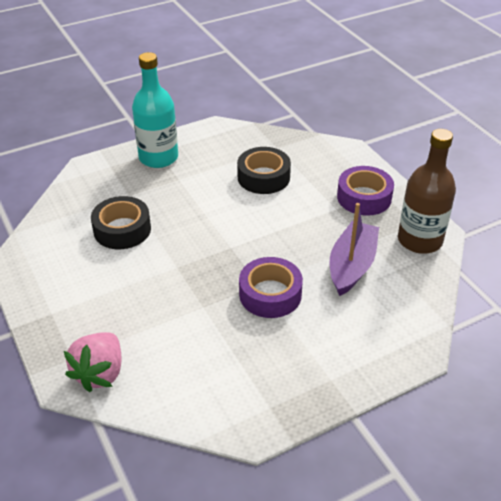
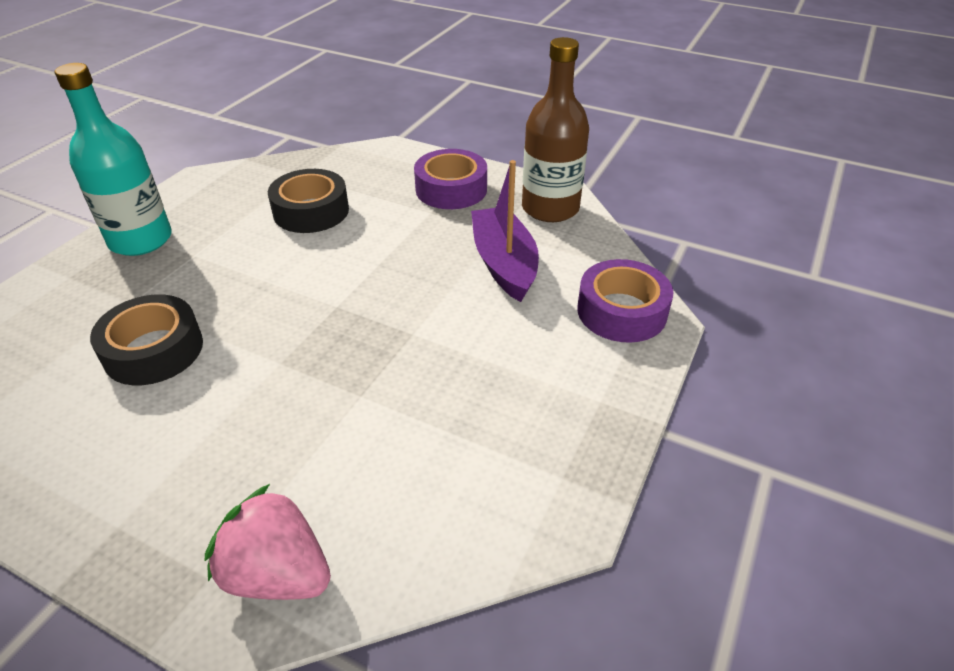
camera: 35 degrees left, 0 degrees up
(100, 373) = (277, 573): pink strawberry -> pink strawberry turned 135 degrees clockwise
(270, 294) = (437, 338): purple tape -> purple tape (621, 311)

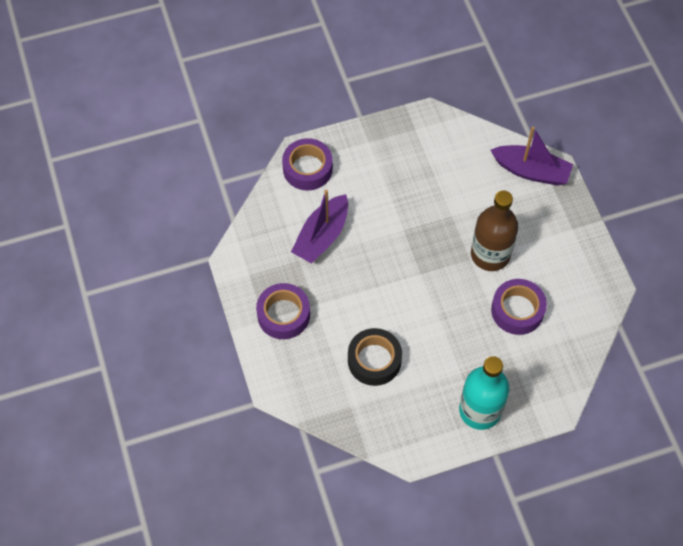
camera: 135 degrees left, 20 degrees up
(154, 350) = (517, 310): black tape -> purple tape
(277, 573) = (531, 171): pink strawberry -> purple boat
(550, 208) = (253, 254): brown bottle -> brown bottle (490, 254)

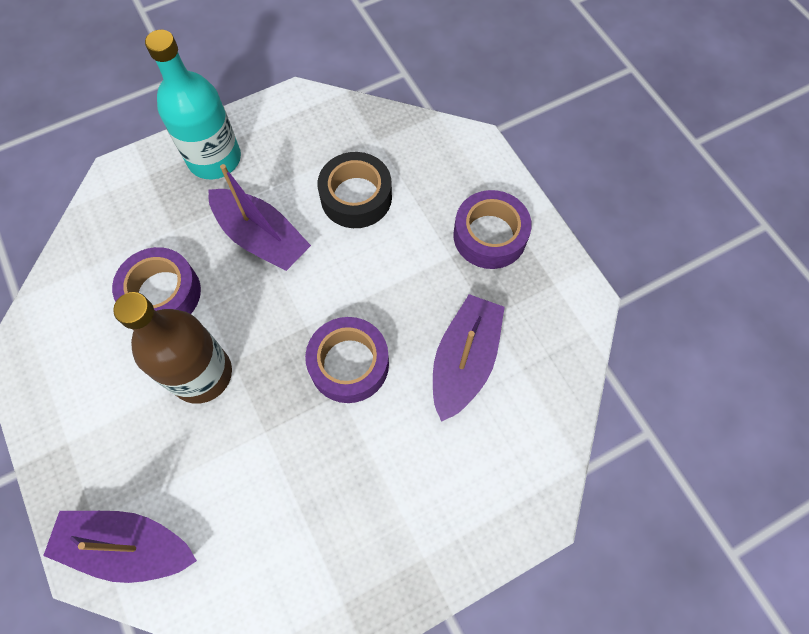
camera: 170 degrees right, 5 degrees up
(307, 169) = (516, 480): purple tape -> purple tape (349, 364)
(446, 339) = (261, 238): none -> purple boat

